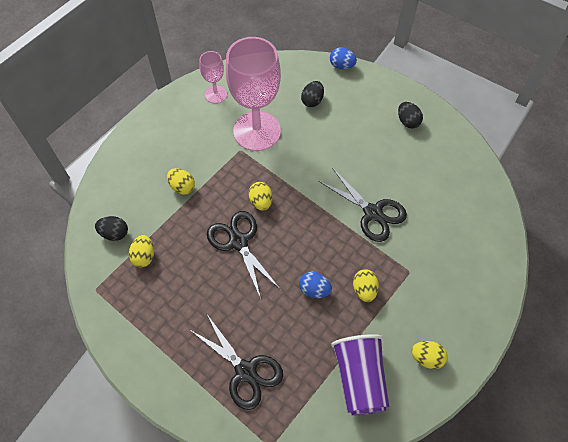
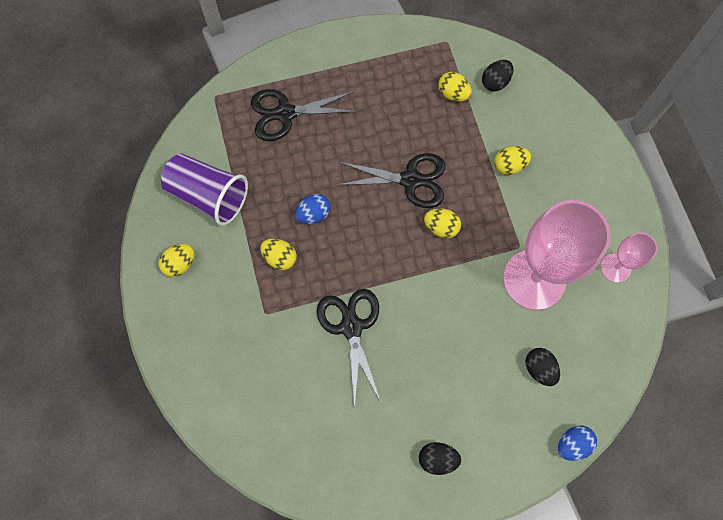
camera: 125 degrees right, 10 degrees up
(373, 213) = (351, 327): black scissors -> black scissors turned 90 degrees clockwise

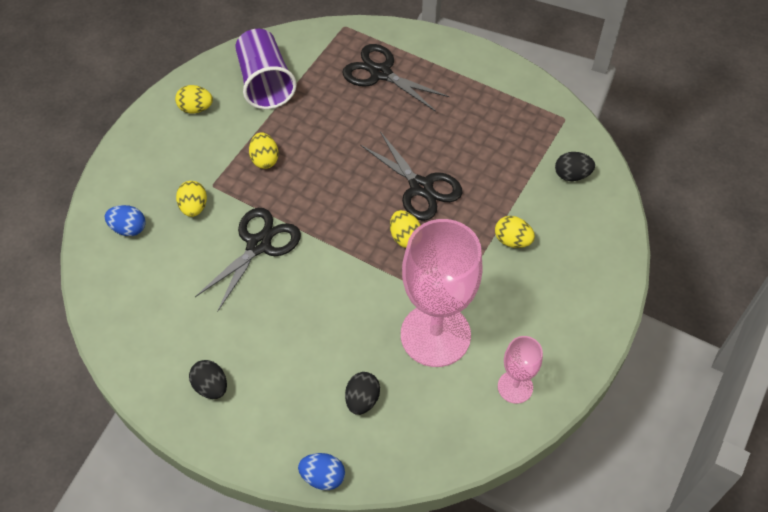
camera: 45 degrees right, 15 degrees down
(313, 214) = (322, 152): blue egg -> blue egg (128, 228)
(453, 94) = (526, 157): yellow egg -> yellow egg (194, 207)

